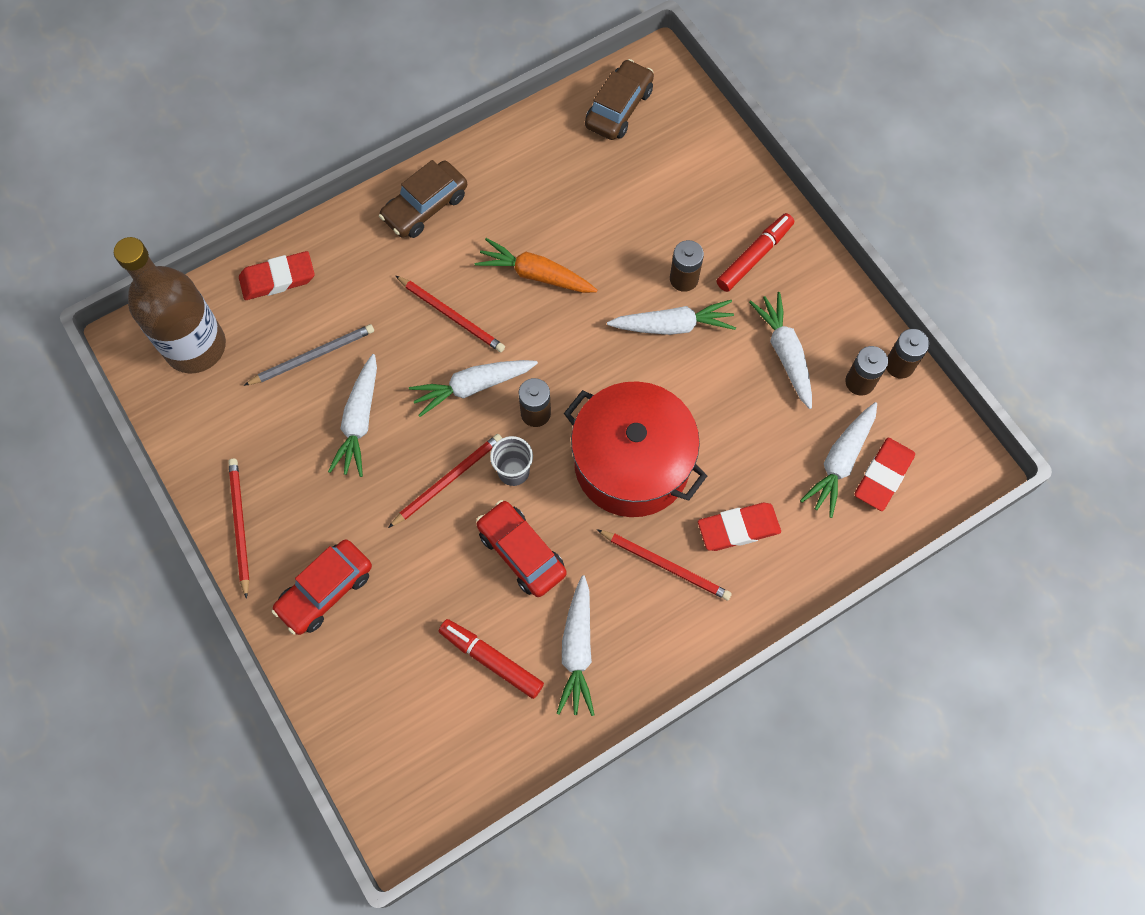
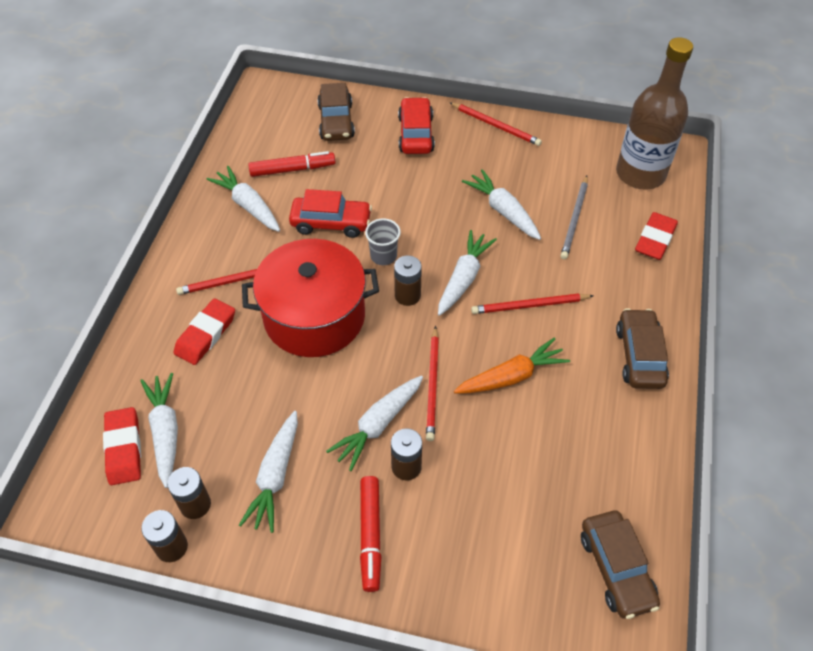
camera: 135 degrees right, 15 degrees down
(381, 689) = (336, 121): none -> brown car
(448, 480) = (415, 223): red pencil -> red pencil (432, 385)
(784, 353) = (275, 477): white carrot -> white carrot turned 75 degrees clockwise

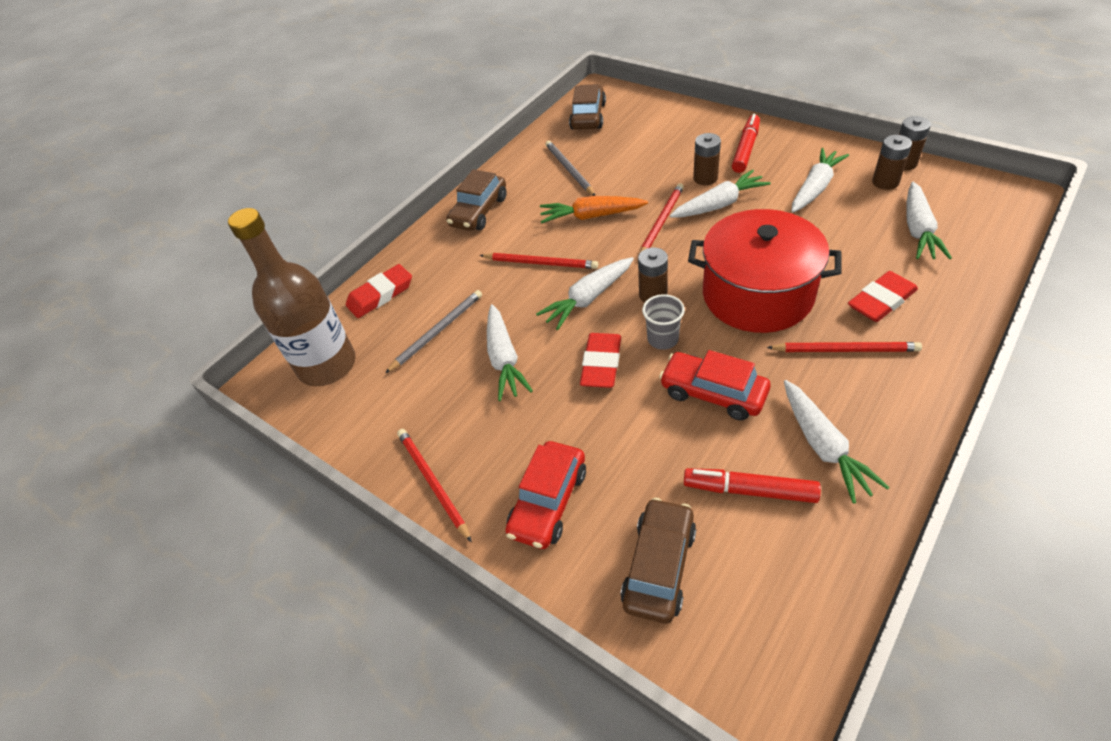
camera: 150 degrees left, 5 degrees down
(124, 448) = (958, 225): red eraser -> red eraser (601, 364)
(578, 446) = (569, 170): none -> grey pencil

